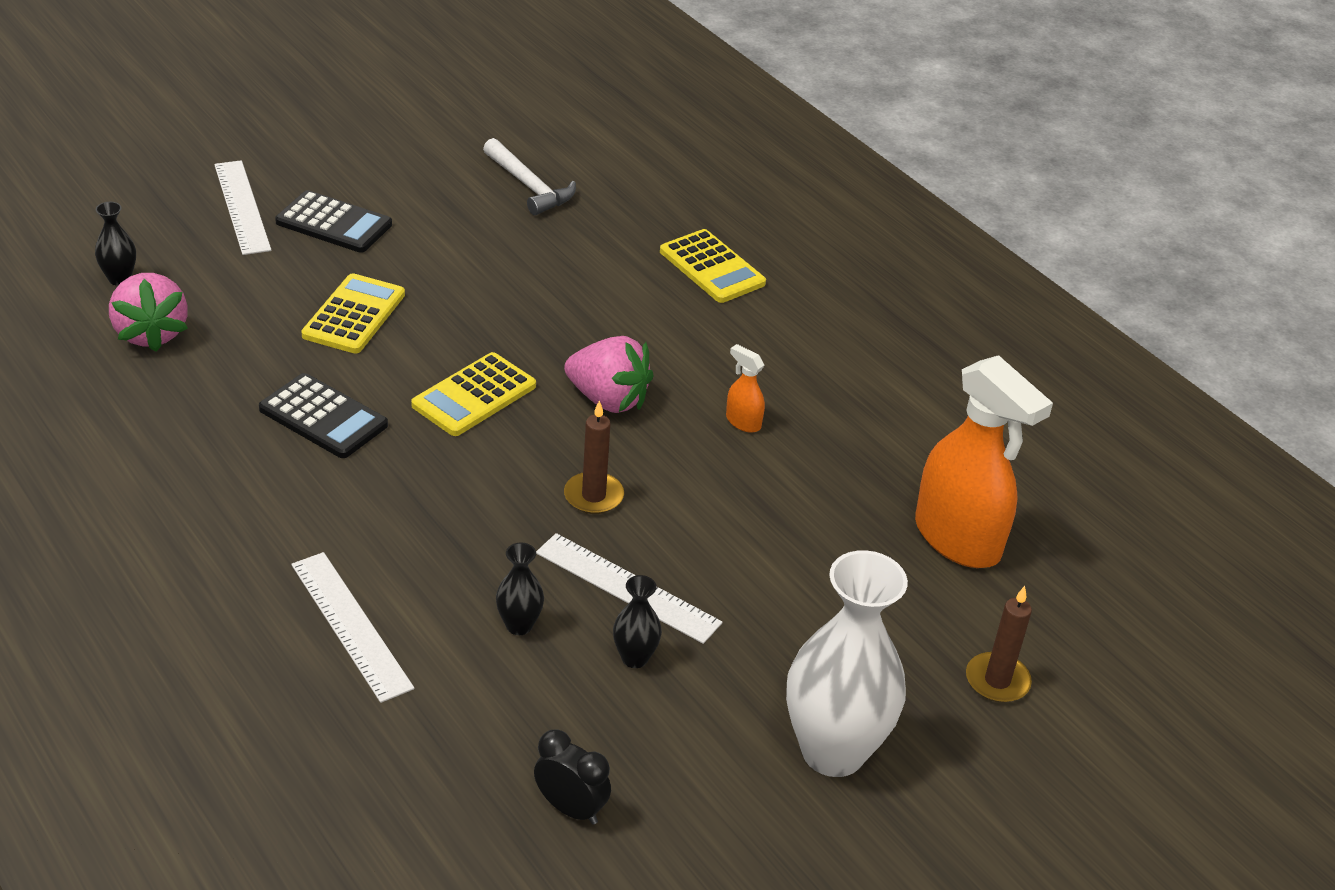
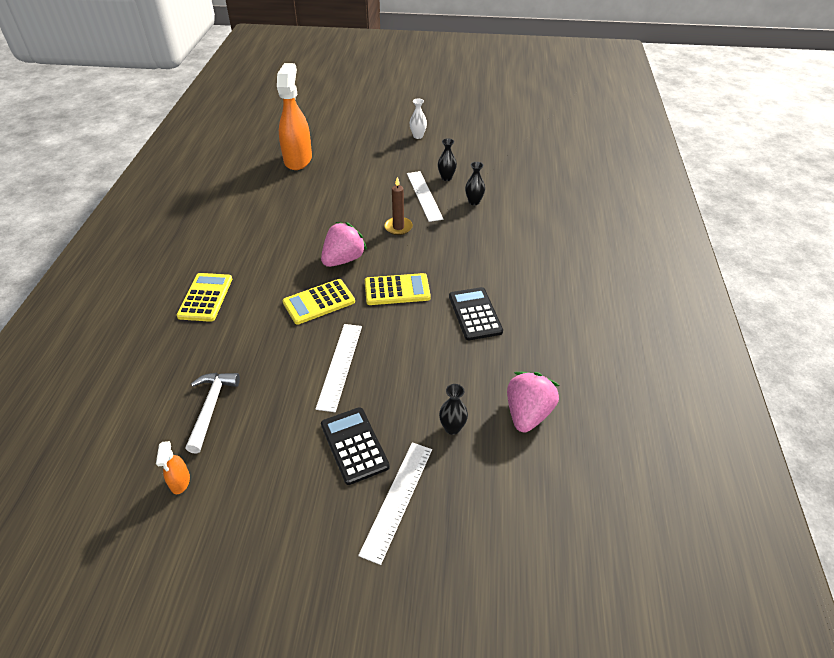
camera: 135 degrees left, 5 degrees up
(119, 279) = (522, 472): black vase -> black vase (452, 428)
(351, 625) = (533, 228): white ruler -> white ruler (339, 365)
(354, 315) = (408, 366): yellow calculator -> yellow calculator (319, 302)
(571, 808) = (507, 156): black clock -> none
(608, 399) = (343, 259): pink strawberry -> pink strawberry turned 60 degrees clockwise
(743, 422) = (305, 225): orange spray bottle -> orange spray bottle (180, 482)
(833, 751) = (418, 136): white vase -> white vase, size x0.43
(997, 681) = (348, 129): brown candle -> none

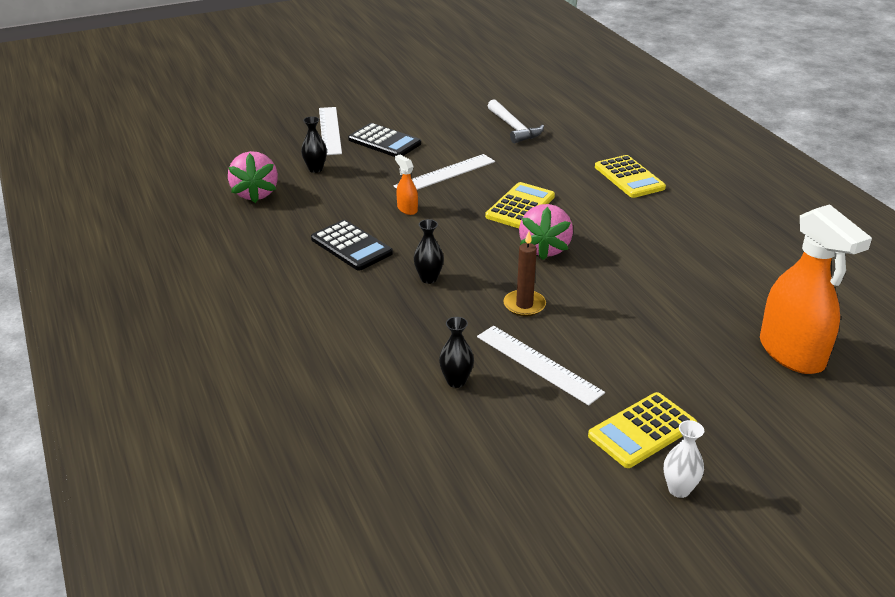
camera: 150 degrees right, 10 degrees down
(180, 482) = (483, 99): orange spray bottle -> orange spray bottle (407, 209)
(339, 365) = (445, 174): white ruler -> white ruler turned 75 degrees clockwise
(397, 290) = (454, 240): yellow calculator -> yellow calculator (642, 431)
(446, 178) = (536, 410): black vase -> black vase (428, 278)

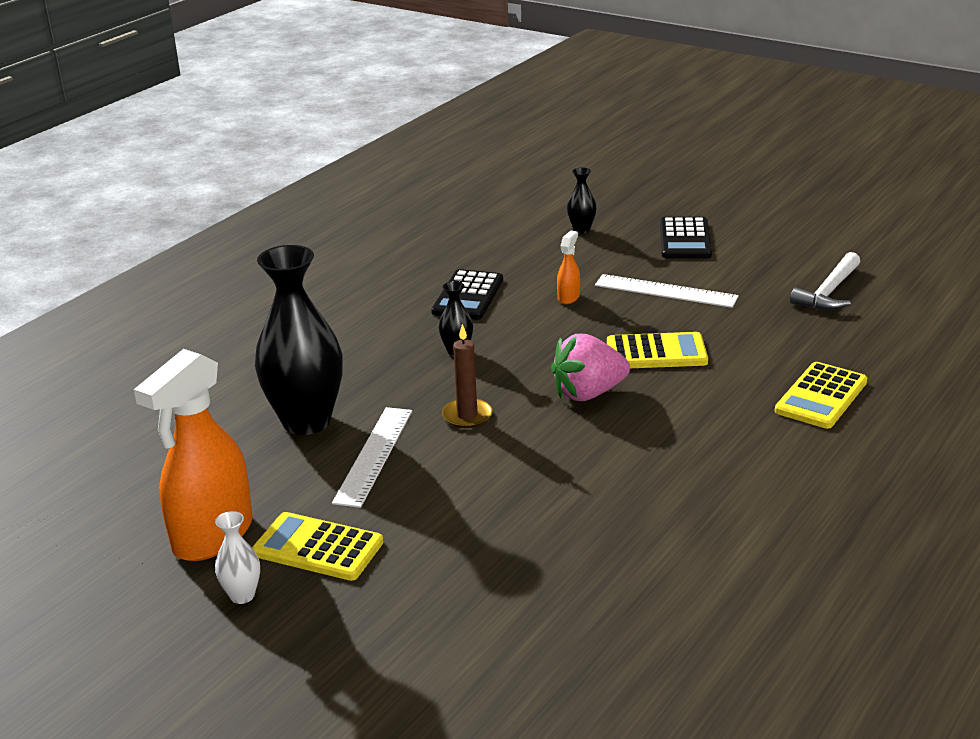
camera: 60 degrees right, 5 degrees down
(255, 193) = (501, 222): pink strawberry -> none
(330, 130) = (666, 207): white ruler -> none
(456, 381) = (306, 421): black vase -> black vase, size x2.30
(792, 354) = (554, 615): orange spray bottle -> orange spray bottle (212, 536)

